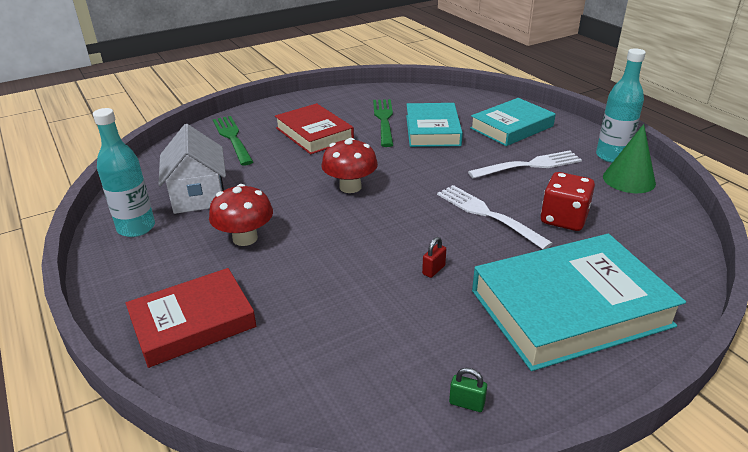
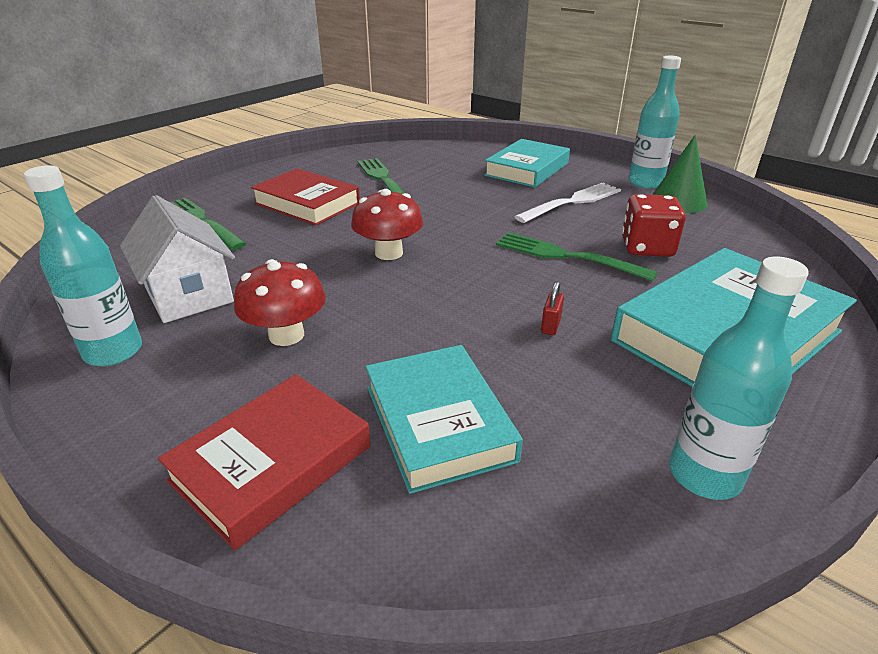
camera: 20 degrees left, 0 degrees up
(432, 130) = (445, 182): turquoise book -> turquoise book (438, 422)
(466, 403) = (704, 475): green padlock -> turquoise bottle
(488, 214) = (566, 256): white fork -> green fork

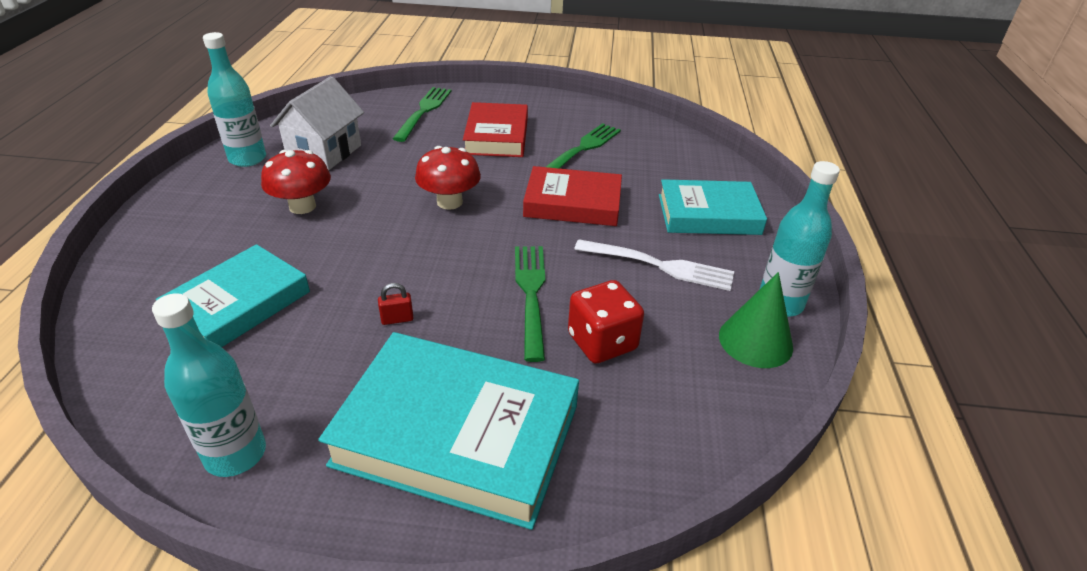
camera: 55 degrees right, 5 degrees up
(272, 463) = (171, 256): red book -> red book (572, 203)

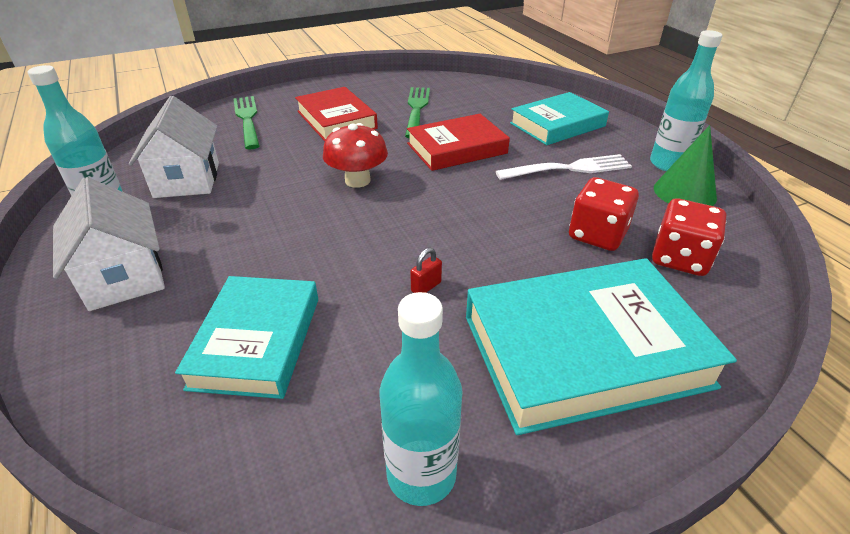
camera: 30 degrees left, 0 degrees up
(210, 216) = (124, 277): none -> white house
(302, 206) = (220, 232): red mushroom -> none
(531, 294) = (507, 223): green fork -> none
(655, 402) = (679, 258): none -> red dice

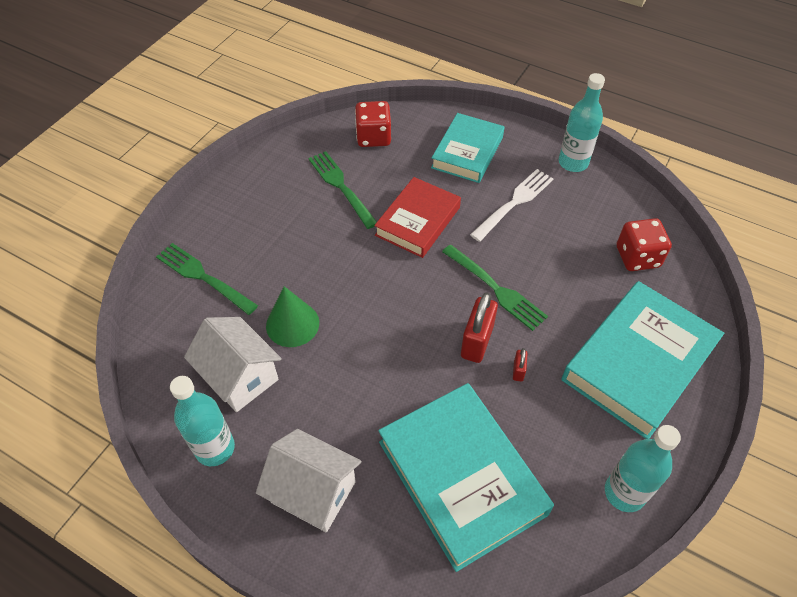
camera: 35 degrees left, 15 degrees up
(256, 341) = (461, 477): turquoise book -> turquoise book, size x1.54
(336, 120) = (285, 236): red book -> none
(357, 180) = (378, 299): red mushroom -> none
(410, 245) = (476, 342): none -> red padlock
(478, 217) = (496, 289): none -> green fork
(597, 235) = (579, 262): red dice -> red dice (373, 137)
(684, 192) = (601, 190): green cone -> green cone (292, 324)

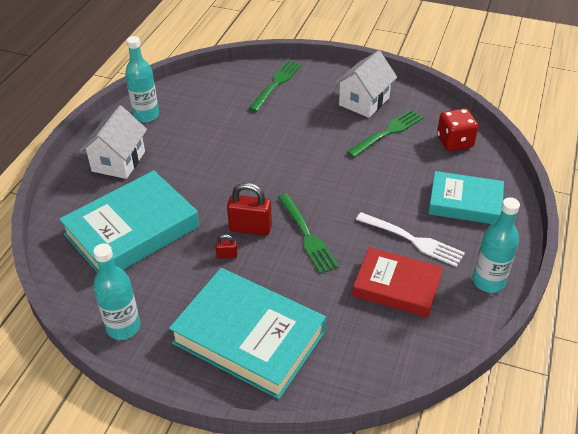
camera: 80 degrees right, 10 degrees down
(240, 377) = (199, 115): white house -> white house (364, 101)
(292, 324) = (246, 130): green cone -> none
(418, 221) = (366, 180): red book -> red book (396, 286)
(496, 289) = (307, 235): green fork -> green fork turned 60 degrees counterclockwise
(637, 257) = (376, 337): red dice -> none

